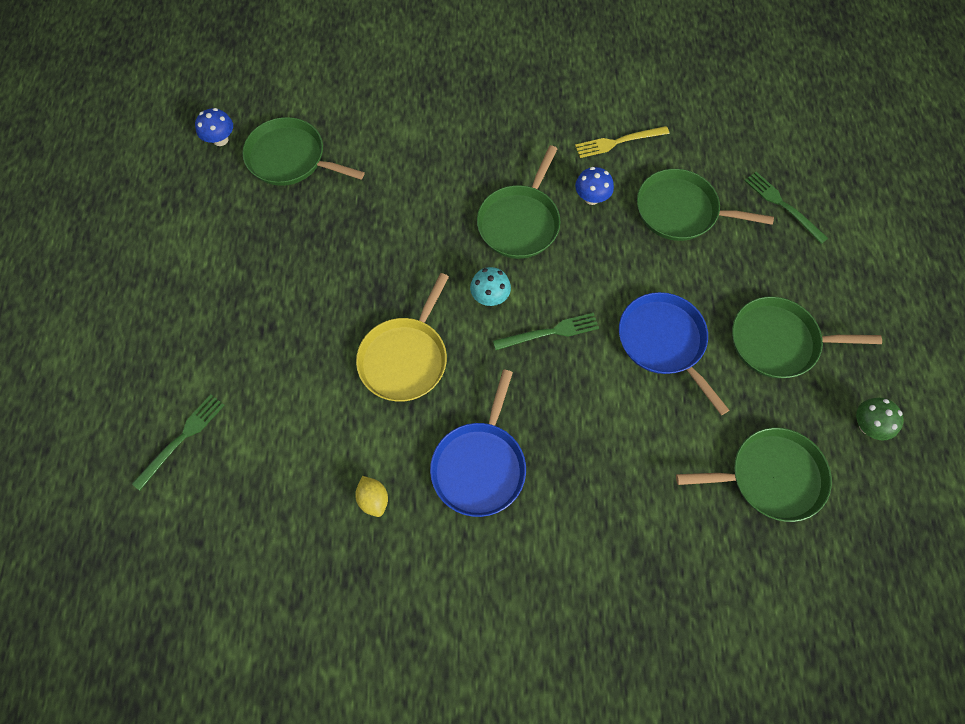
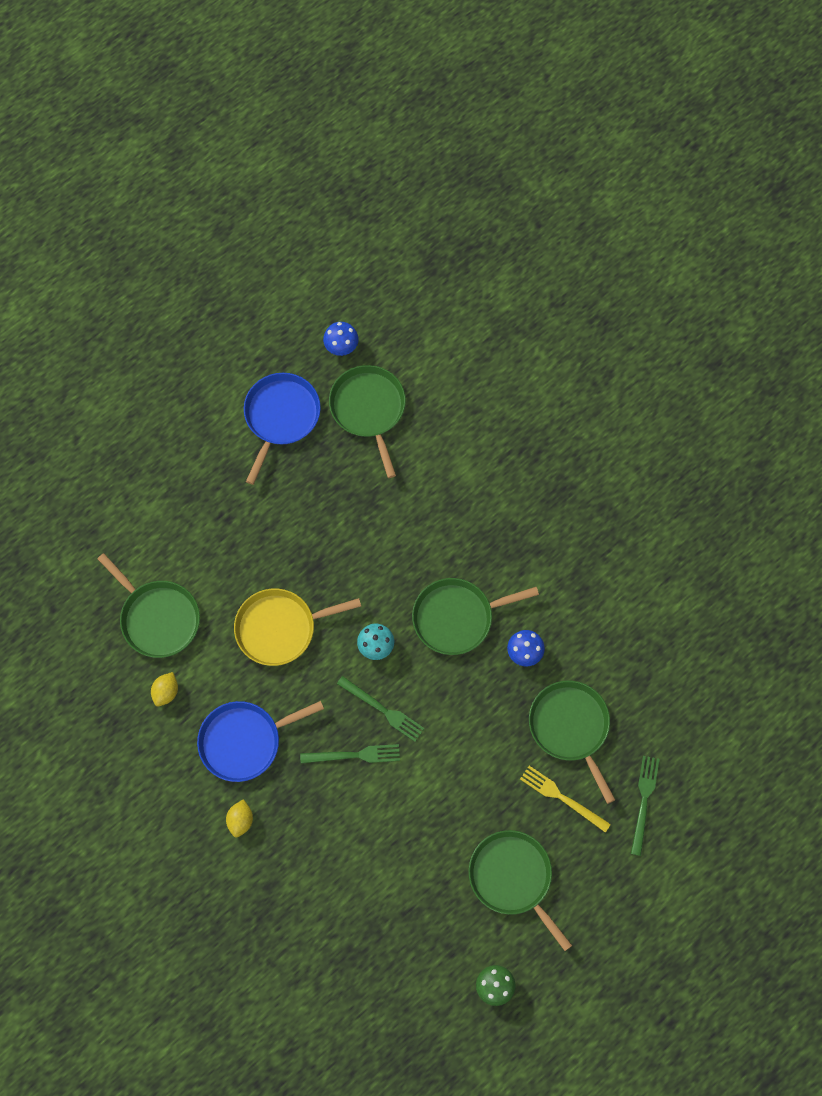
camera: 50 degrees right, 5 degrees up
(182, 439) = (106, 536): green fork -> green fork (354, 755)
(551, 526) = (240, 820): none -> yellow lemon
(618, 142) = (596, 633): yellow fork -> yellow fork (562, 797)
(664, 342) = (442, 796): blue pan -> blue pan (280, 417)
(771, 477) = (396, 943): green pan -> green pan (157, 618)

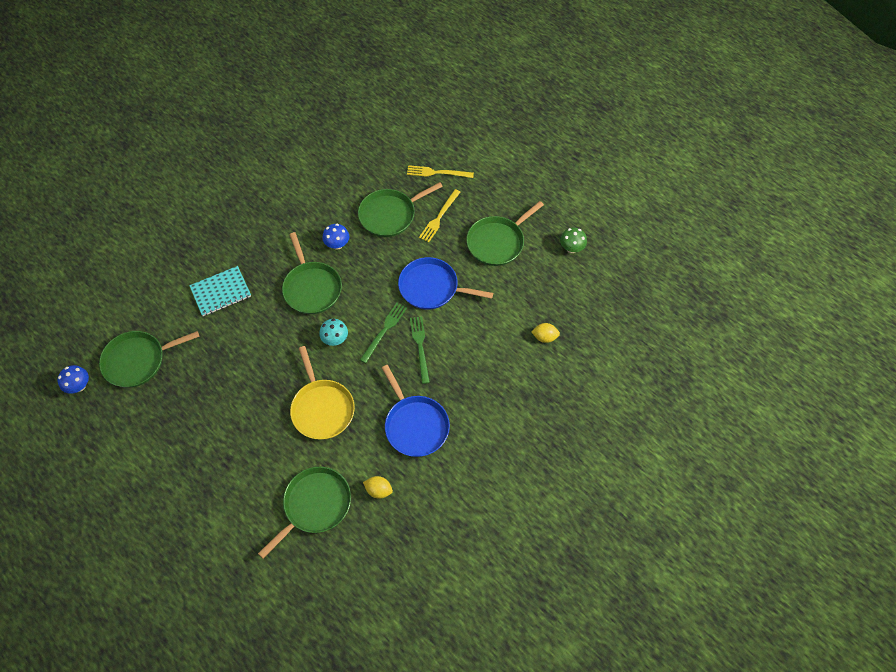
camera: 95 degrees left, 10 degrees down
(240, 820) = (478, 421): yellow lemon -> yellow lemon (544, 337)
(280, 417) = (138, 426): blue pan -> blue pan (432, 287)
(460, 502) = (221, 292): none -> turquoise notebook
(644, 801) = (437, 172): green fork -> yellow fork

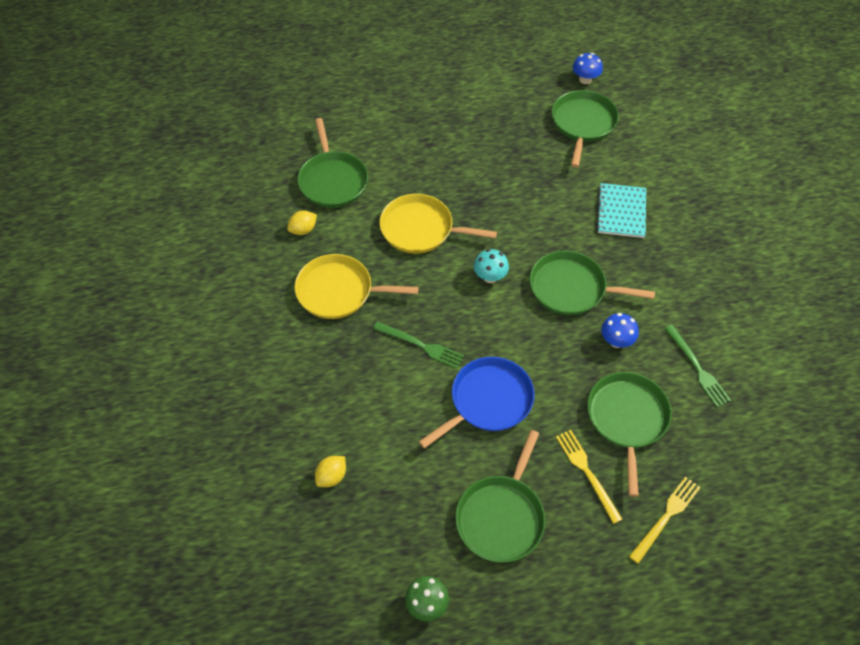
camera: 125 degrees right, 5 degrees down
(384, 330) = (467, 324): green fork -> green fork (697, 368)
(415, 425) = (339, 291): blue pan -> yellow pan
(497, 242) = (501, 517): green pan -> green pan turned 150 degrees counterclockwise

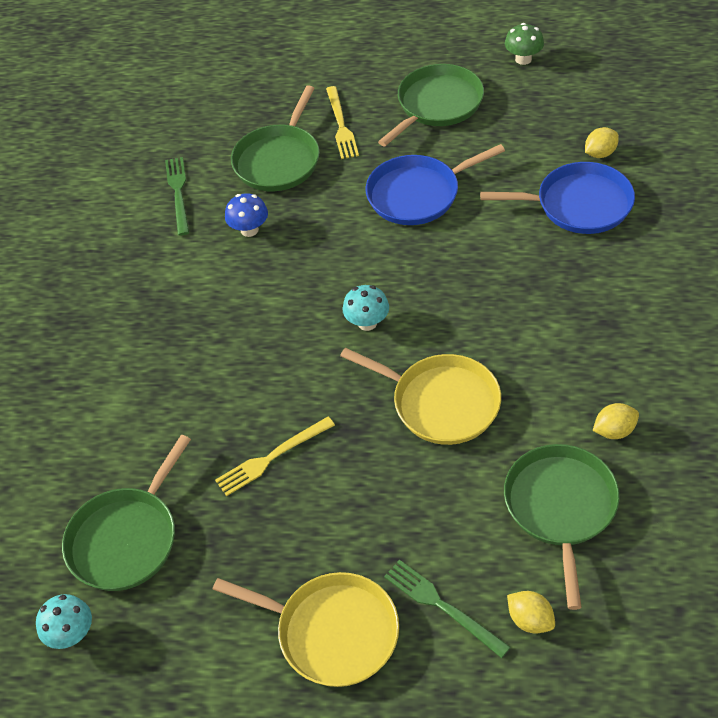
camera: 160 degrees left, 5 degrees down
(339, 291) = (570, 335): yellow pan -> yellow pan (332, 632)
(342, 124) = (530, 620): none -> yellow lemon
(345, 413) = (578, 204): none -> blue pan
(421, 345) = (477, 258): green fork -> green fork (442, 606)
(571, 288) = (271, 293): green pan -> none
(585, 79) = (71, 634): blue mushroom -> turquoise mushroom
(621, 212) = (154, 380): turquoise notebook -> none
(666, 517) = (285, 87): yellow fork -> yellow fork (272, 457)

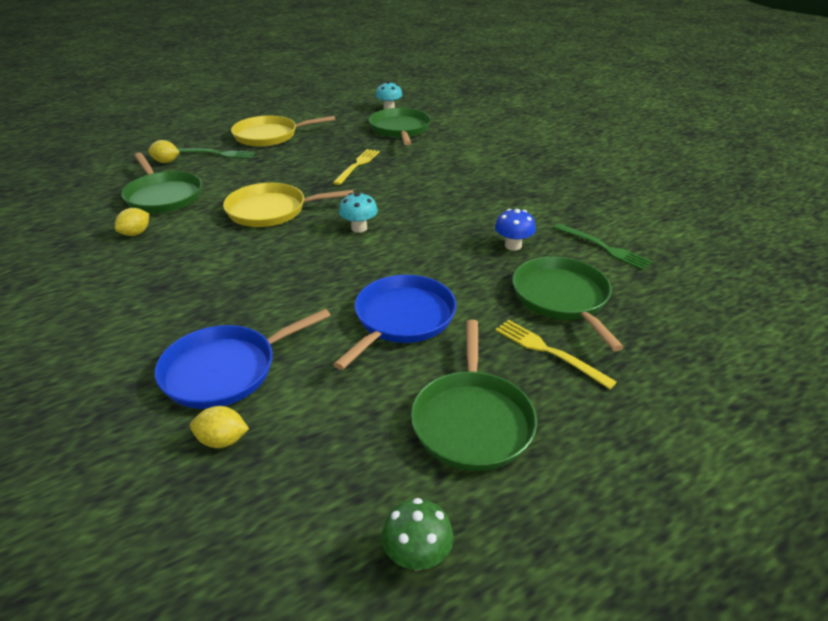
camera: 140 degrees right, 15 degrees down
(600, 153) = (222, 440): yellow lemon -> yellow lemon turned 75 degrees clockwise

